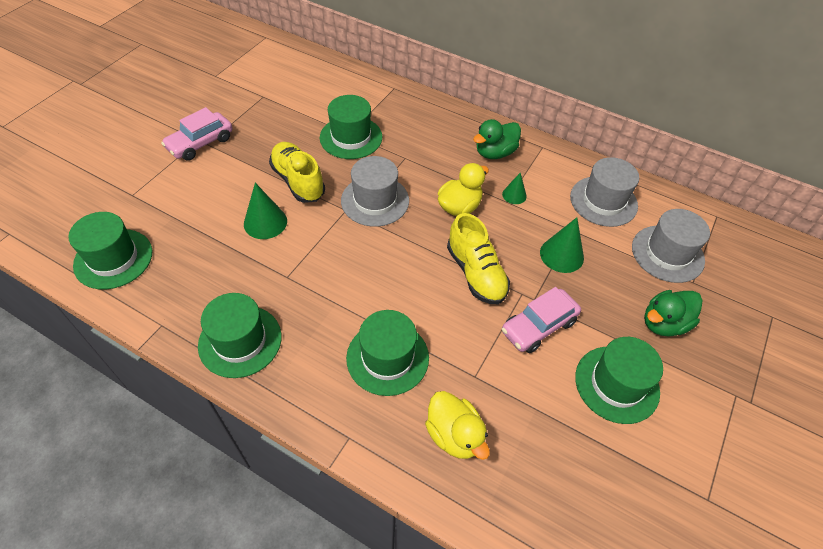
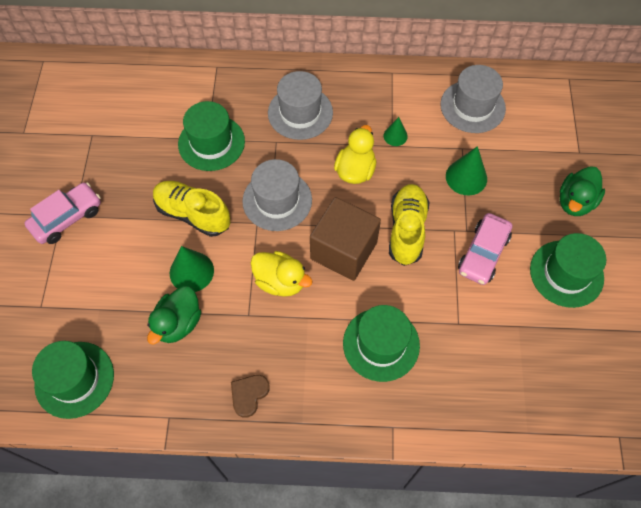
camera: 25 degrees left, 10 degrees up
(200, 143) = (67, 218): pink car -> pink car turned 150 degrees counterclockwise
(240, 341) = (249, 395): green hat -> brown heart
(406, 264) = (343, 250): none -> brown cube
(454, 435) = (471, 380): yellow duck -> yellow duck (280, 281)
(476, 273) = (406, 230): yellow shoe -> yellow shoe turned 120 degrees counterclockwise
(495, 153) = (354, 98): green duck -> green duck (178, 323)
(667, 253) = (548, 134): grey hat -> grey hat (300, 113)

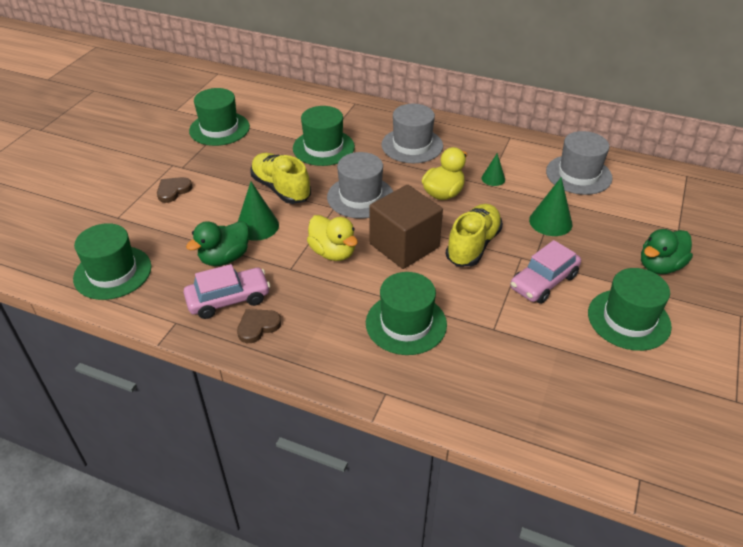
camera: 20 degrees right, 20 degrees down
(67, 218) = (175, 167): pink car -> pink car (228, 299)
(81, 252) = (173, 191): none -> brown heart
(87, 147) = (219, 129): none -> green hat

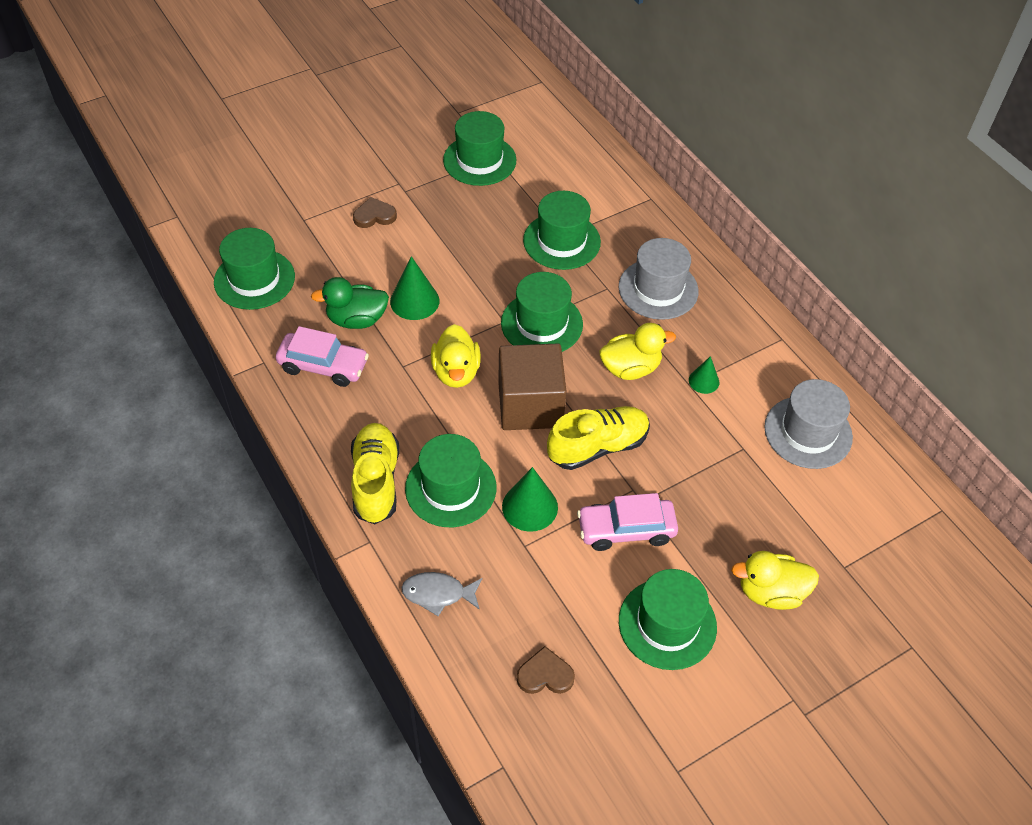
camera: 35 degrees right, 10 degrees up
(258, 326) = (324, 408): brown heart -> brown heart (545, 675)
(281, 189) = (474, 269): yellow shoe -> yellow shoe (376, 481)
(360, 197) = (541, 323): grey hat -> green hat
(471, 396) = (438, 594): none -> grey fish
(550, 222) = (709, 469): green cone -> green cone (530, 507)
(659, 266) = (770, 592): green duck -> yellow duck

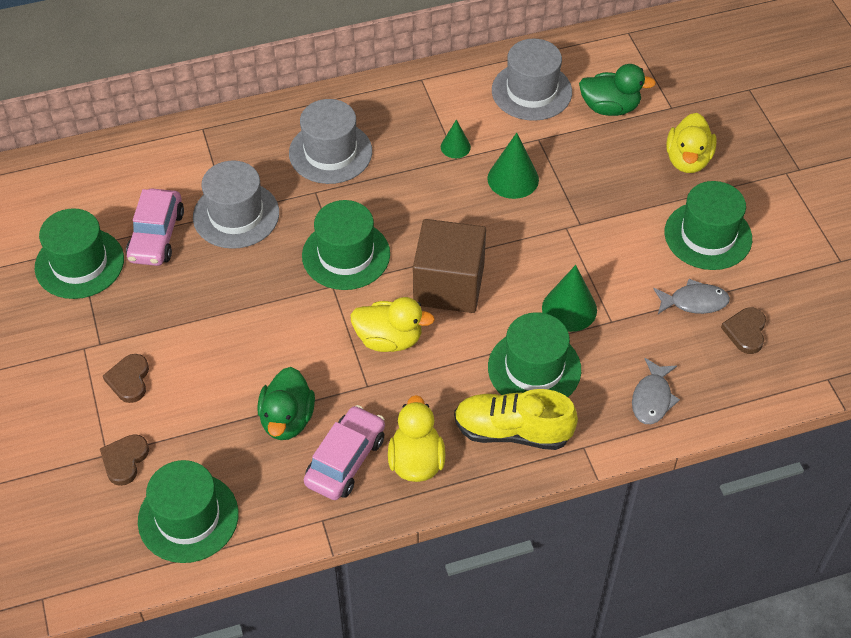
camera: 75 degrees left, 0 degrees up
(300, 231) = (124, 460): none -> brown heart
(414, 301) = (277, 360): green cone -> green cone (513, 179)
(561, 241) = (236, 215): green hat -> grey hat
(571, 620) = (694, 302): none -> grey fish
(597, 447) = (512, 243): yellow shoe -> none
(626, 530) = (608, 242): pink car -> pink car (156, 236)
(630, 368) = (425, 197): yellow duck -> yellow duck (416, 461)
(816, 507) = (610, 107): none -> green duck

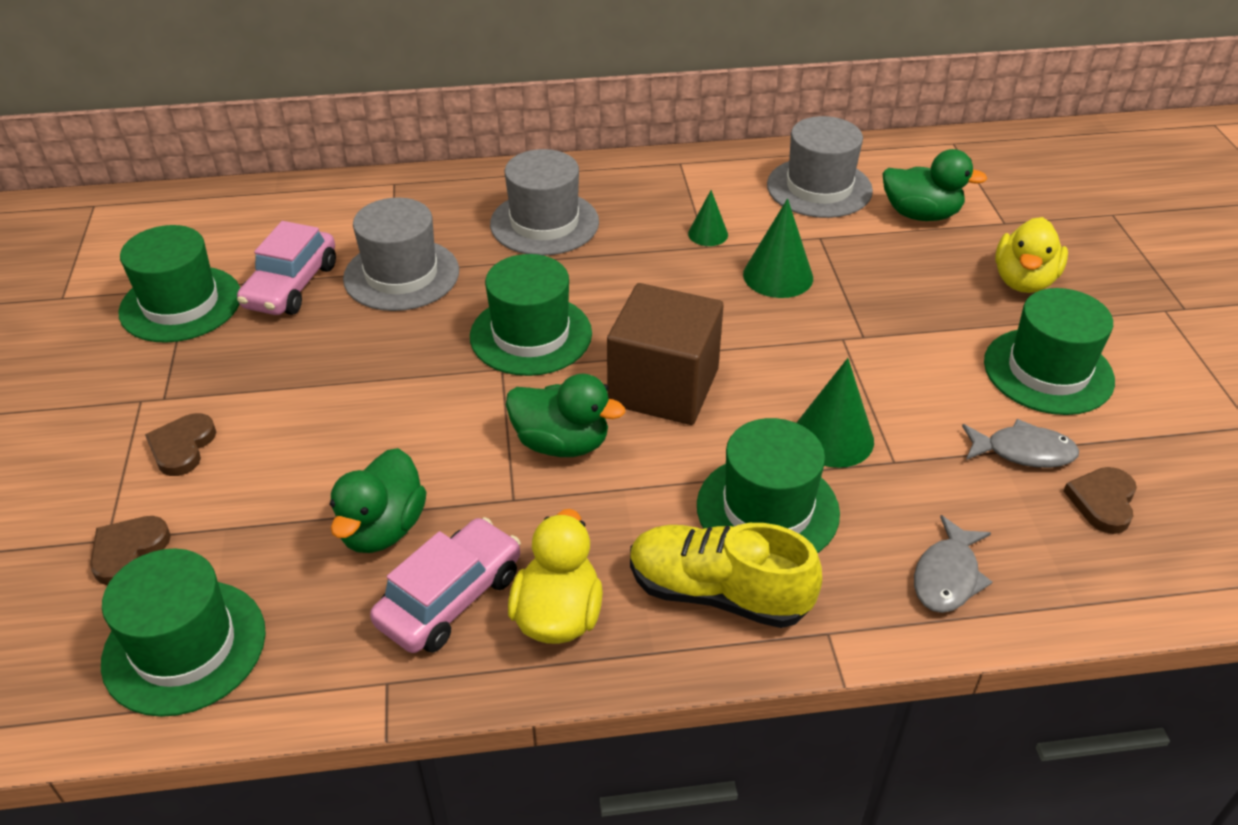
camera: 10 degrees right, 10 degrees down
(389, 339) = (561, 443): yellow duck -> green duck

